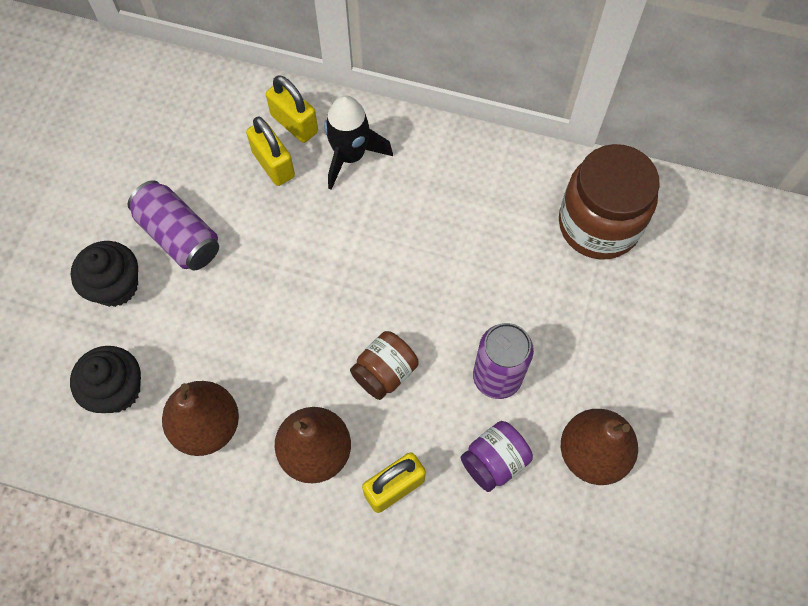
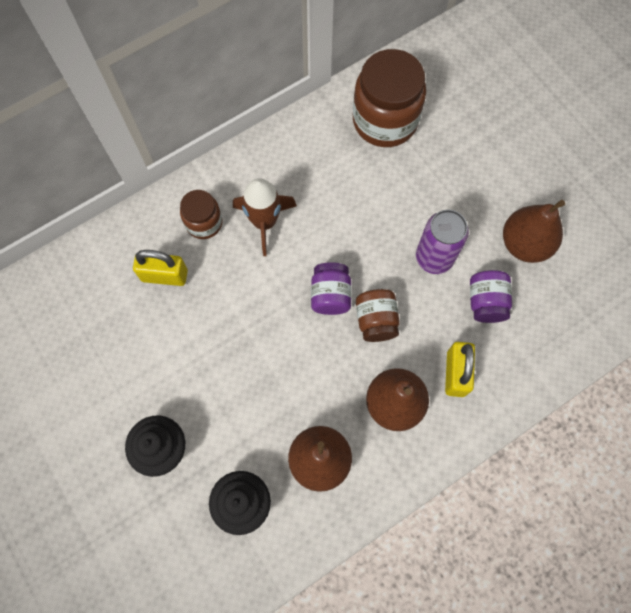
camera: 50 degrees left, 5 degrees up
(179, 236) = (162, 377): purple can -> none
(294, 123) = (146, 239): yellow padlock -> none
(350, 156) = (204, 223): black rocket -> brown jar
(374, 313) = (330, 295): none -> purple jar
(396, 203) = (264, 222): none -> brown rocket

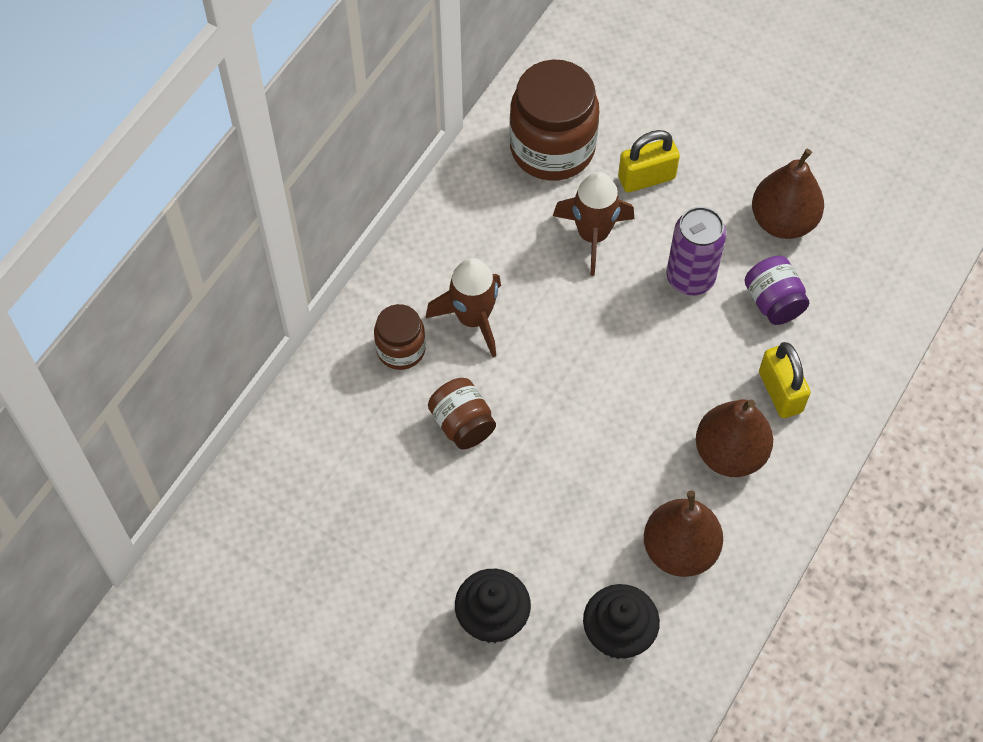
camera: 25 degrees left, 10 degrees down
(164, 275) = (386, 428): yellow padlock -> yellow padlock (646, 178)
(330, 295) = (595, 368): purple jar -> none
(376, 320) = (661, 373): brown jar -> brown jar (462, 424)
(380, 196) = (593, 235): none -> brown rocket

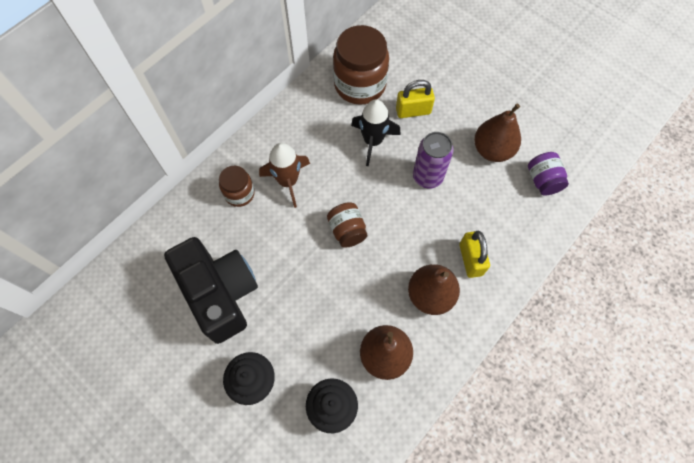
camera: 10 degrees right, 5 degrees up
(410, 503) = (220, 293): none -> black camera
(462, 424) = (265, 247): brown jar -> brown jar (347, 231)
(593, 235) = (373, 141): brown rocket -> black rocket
(773, 302) = (477, 200): purple jar -> purple jar (543, 180)

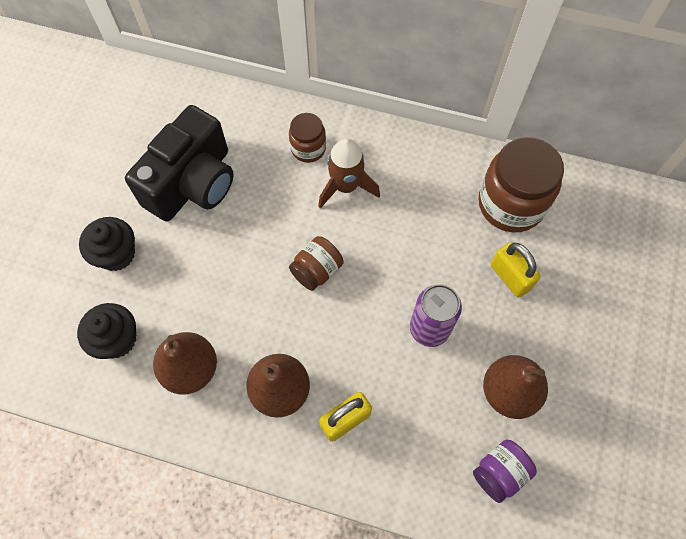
camera: 65 degrees right, 0 degrees up
(373, 141) = (443, 250): black rocket -> none

